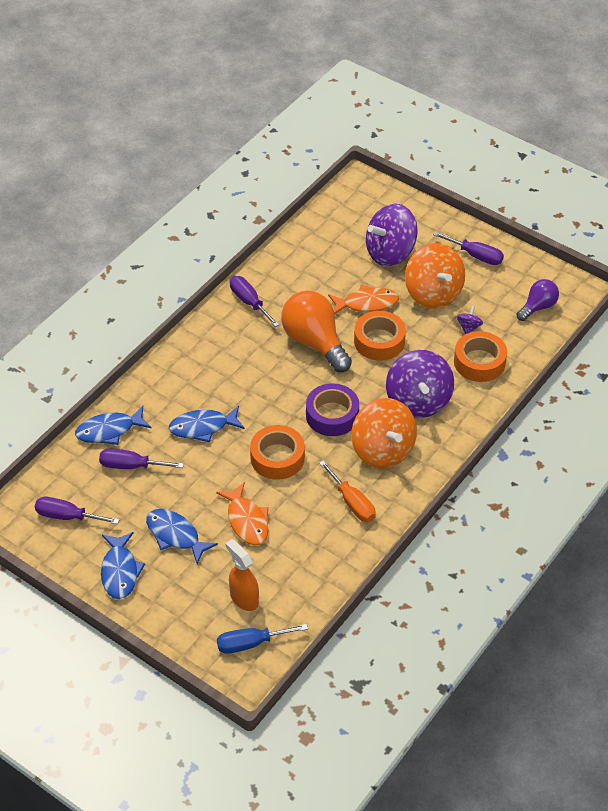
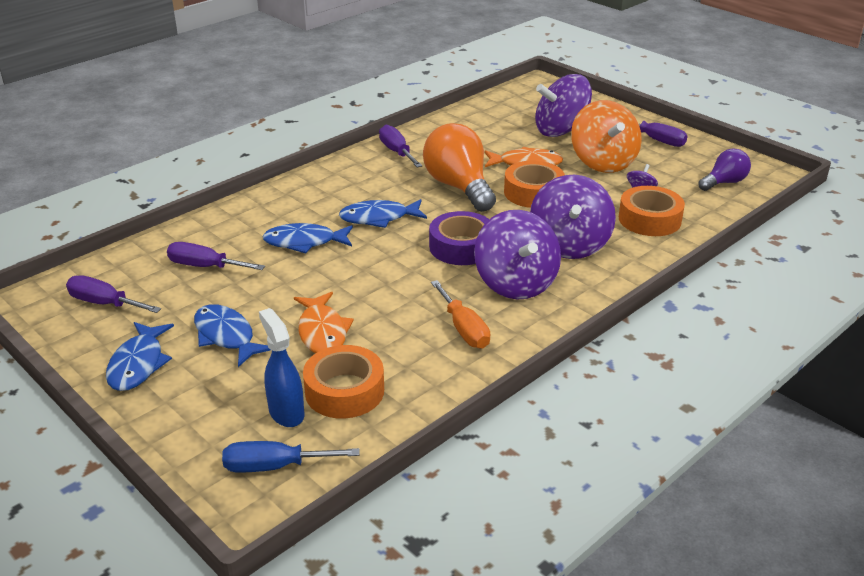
camera: 10 degrees right, 15 degrees down
(109, 430) = (196, 234): blue fish -> blue fish (379, 218)
(244, 598) = (286, 412): orange spray bottle -> blue spray bottle
(277, 457) = (383, 277): orange tape -> orange tape (344, 391)
(382, 450) = (515, 283): orange spinning top -> purple spinning top

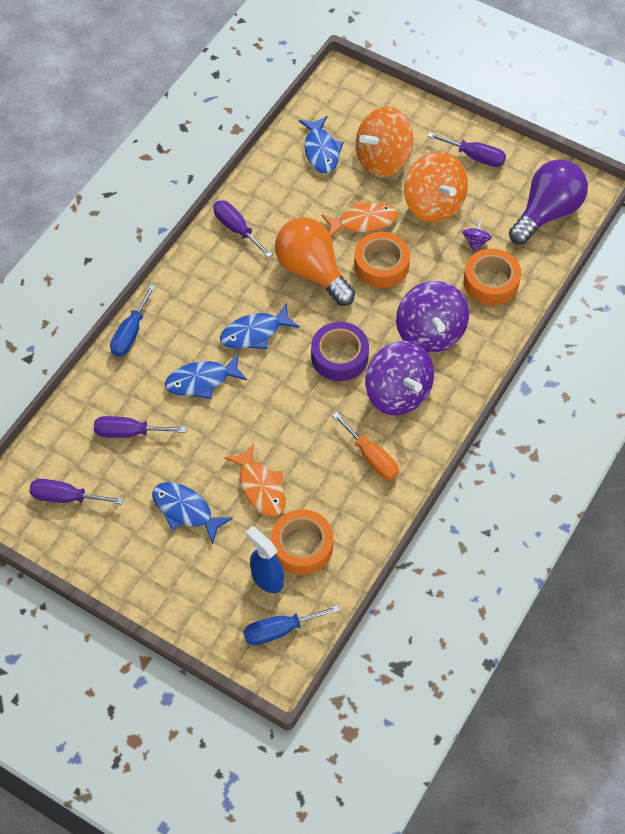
camera: 15 degrees left, 25 degrees up
(138, 364) = (130, 557): blue fish -> blue fish (321, 151)
(253, 200) = (130, 333): none -> blue screwdriver
(561, 130) = (383, 159): purple spinning top -> orange spinning top
(724, 182) = (547, 213): purple light bulb -> purple light bulb, size x1.77

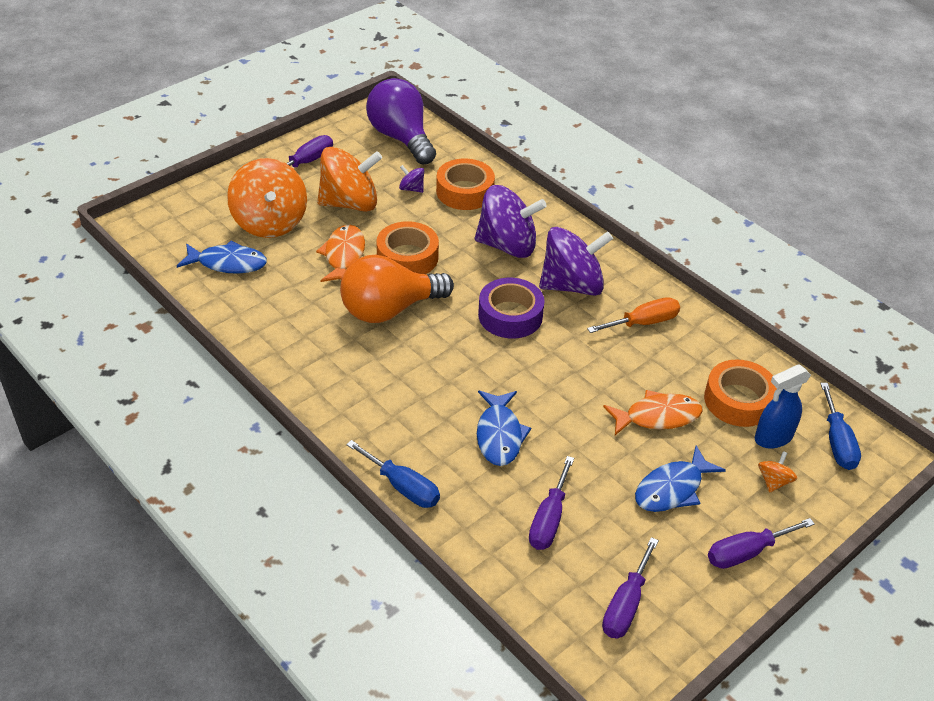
camera: 75 degrees left, 15 degrees down
(217, 584) = (774, 481): none -> orange spinning top
(236, 229) = (297, 356): purple screwdriver -> purple screwdriver (746, 552)
(255, 333) = (451, 374): blue fish -> none

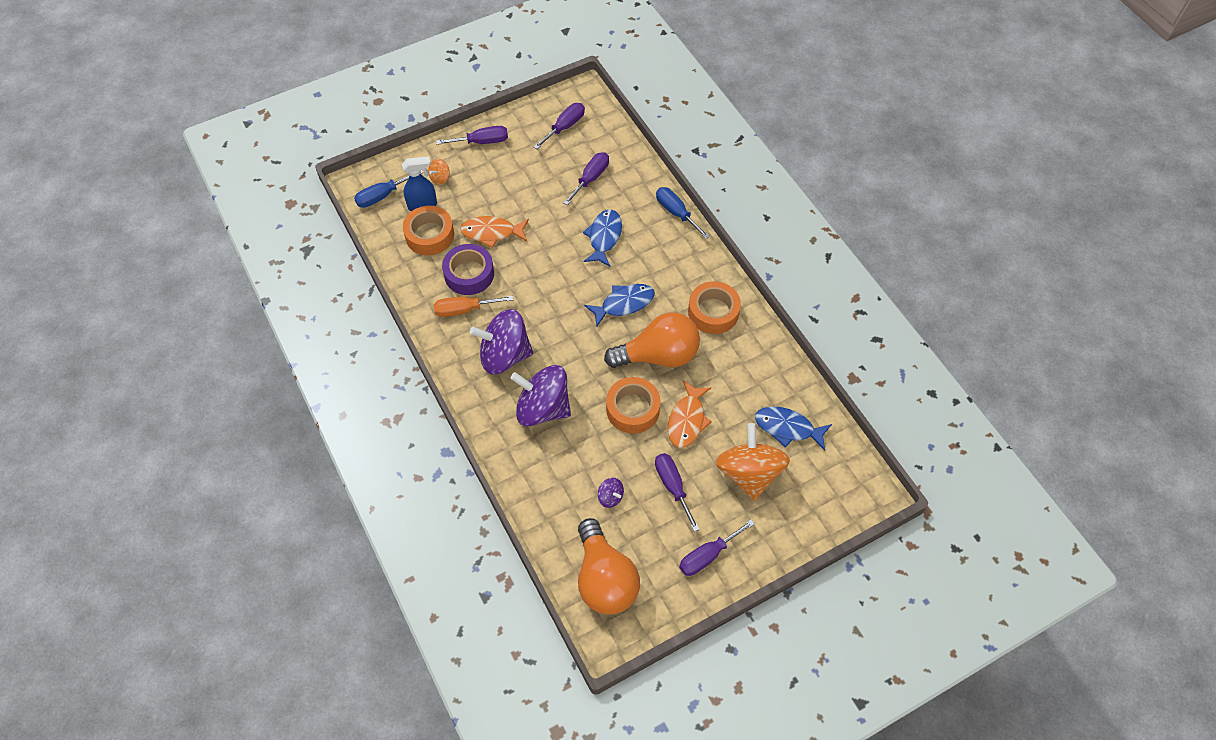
camera: 165 degrees left, 15 degrees up
(350, 203) = (672, 486): orange spinning top -> purple screwdriver
(401, 138) = (604, 579): purple light bulb -> orange light bulb
(465, 192) = (561, 484): orange tape -> orange tape (713, 312)
(510, 315) = (564, 334): purple tape -> purple tape (469, 274)
(672, 489) = (506, 184): blue fish -> blue fish (624, 304)
(837, 442) = (382, 196): blue screwdriver -> blue screwdriver turned 135 degrees counterclockwise

